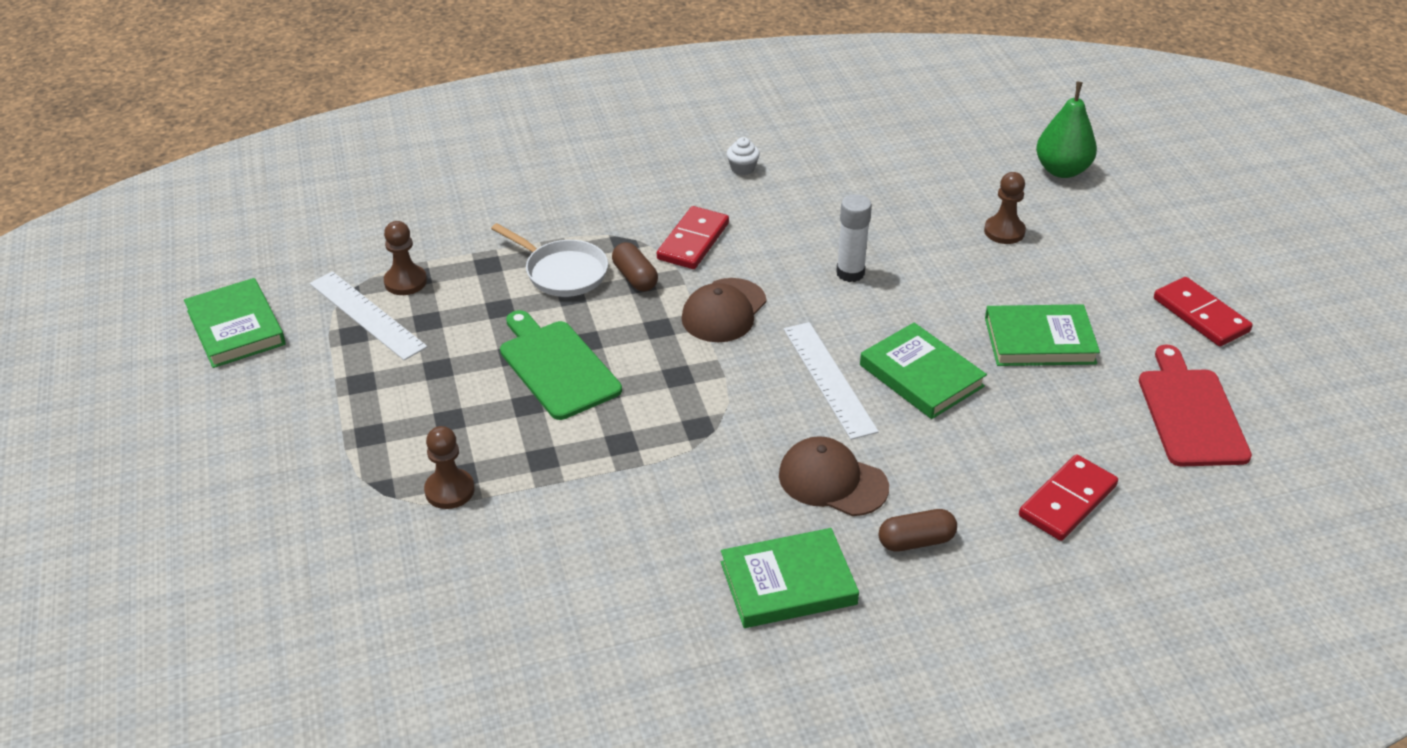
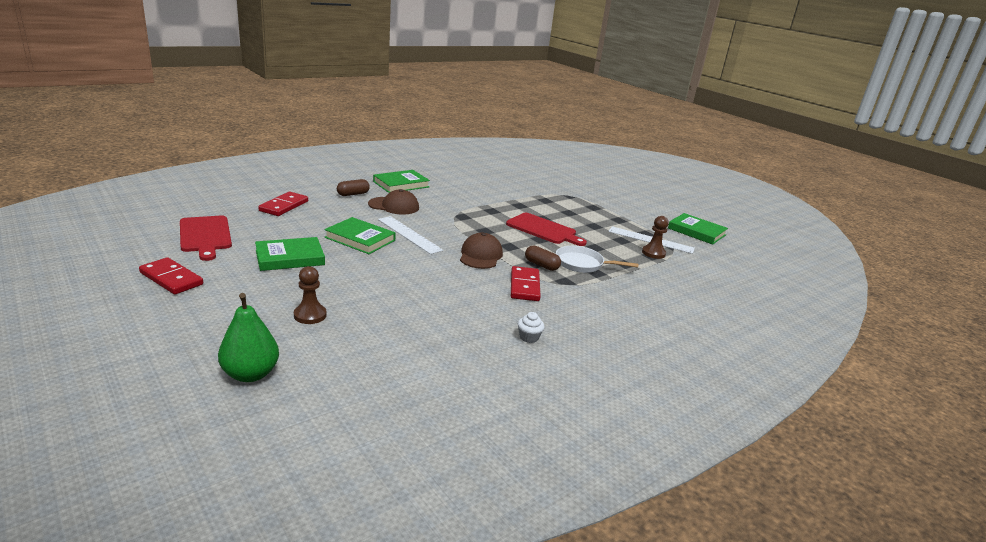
camera: 155 degrees right, 15 degrees down
(449, 490) = (544, 197): brown pawn -> none
(556, 367) = (543, 229): green cutting board -> red cutting board
(850, 273) = (416, 279): white glue stick -> none

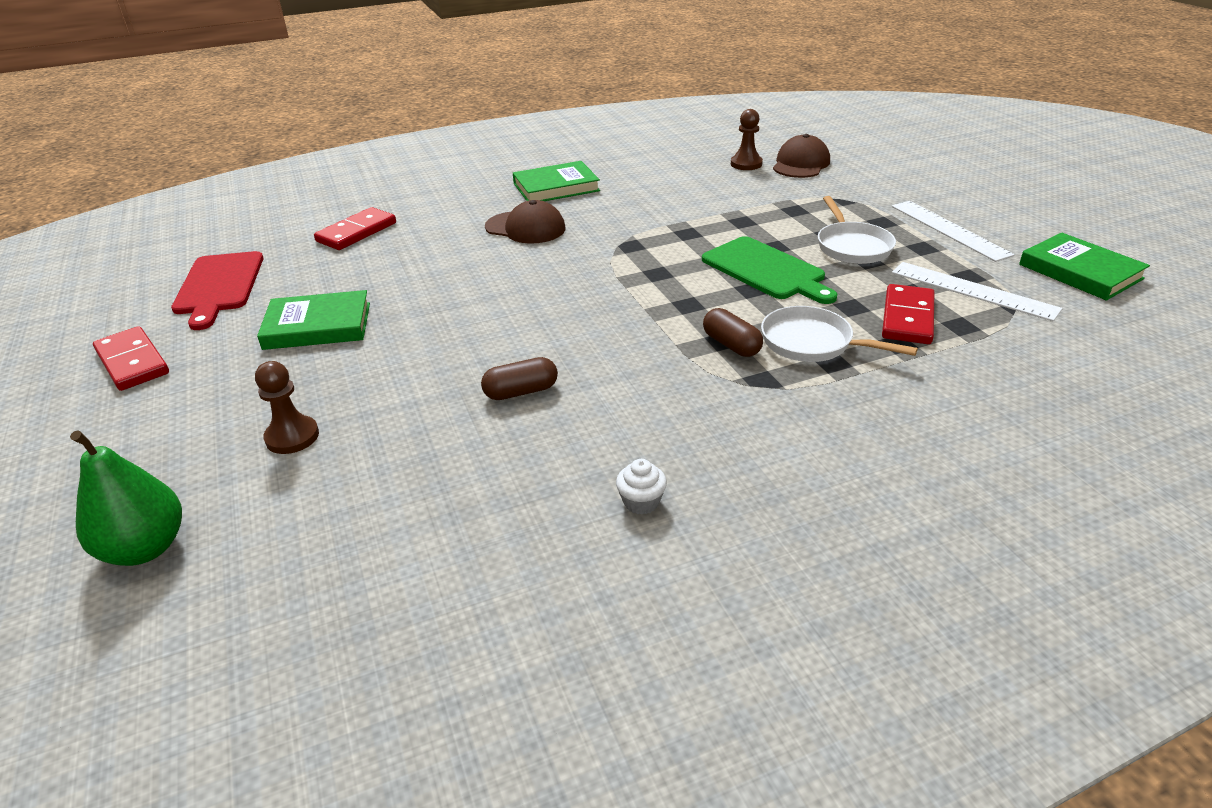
camera: 20 degrees right, 10 degrees up
(353, 194) = (471, 208): brown capsule -> brown capsule (521, 392)
(360, 239) = (442, 291): green book -> none
(409, 234) = (524, 282): white ruler -> white ruler (949, 230)
(480, 255) = (628, 323): brown cap -> brown cap (801, 164)
(524, 286) = (680, 389): red domino -> red domino (907, 318)
(543, 229) = (766, 270): red cutting board -> green cutting board
(583, 219) = (852, 246): none -> white pan
(653, 253) = (968, 320): brown pawn -> brown pawn (746, 164)

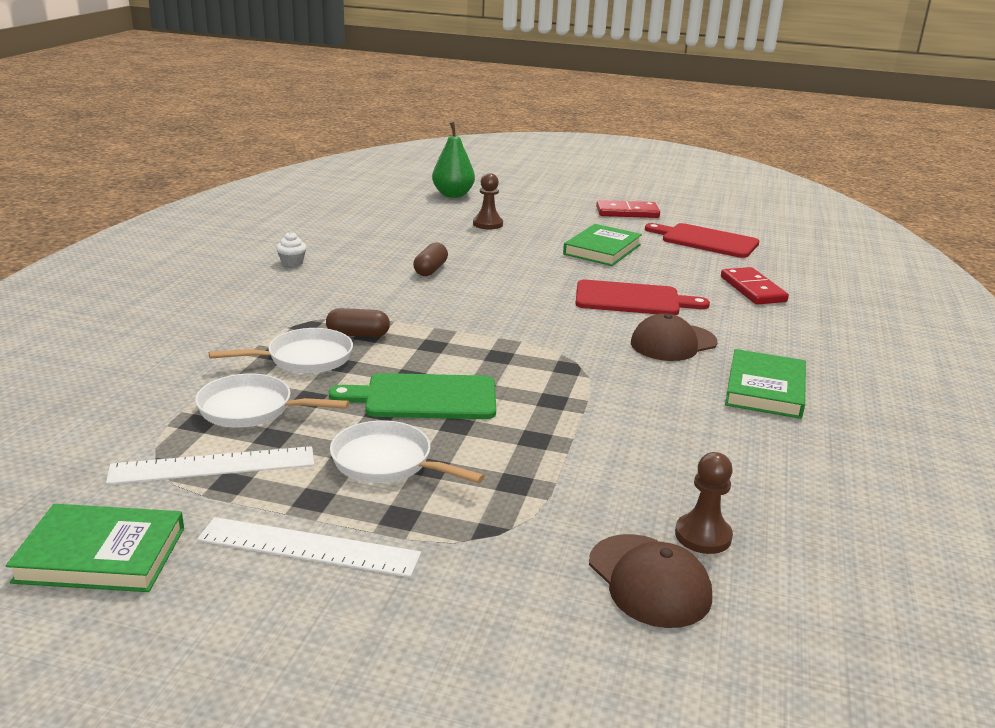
camera: 125 degrees right, 10 degrees down
(453, 267) = (632, 299): none -> red cutting board
(907, 318) = (251, 409): red domino -> white pan

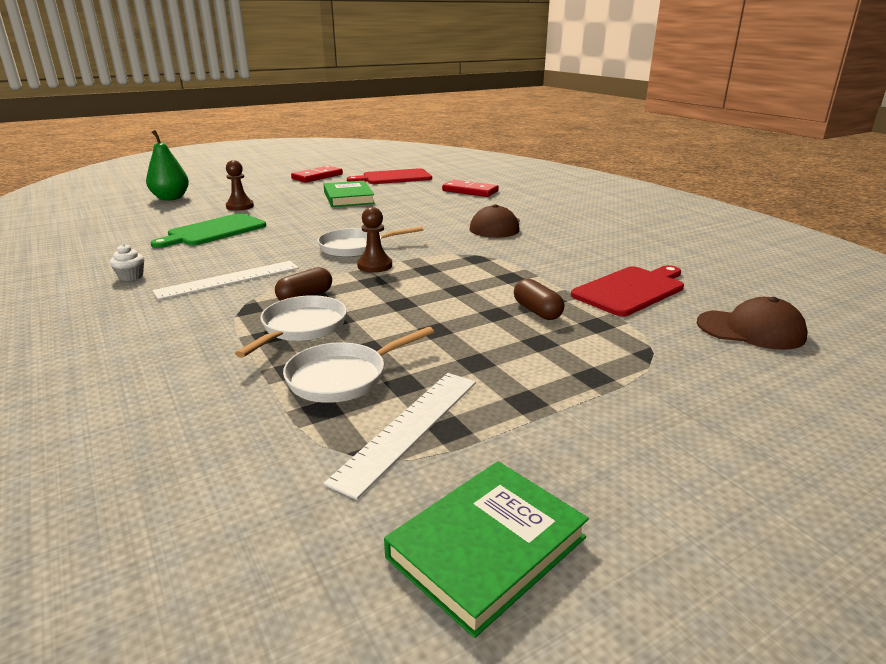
camera: 45 degrees left, 0 degrees up
(309, 547) = (595, 428): white ruler -> white ruler (228, 279)
(387, 462) = (511, 354): white pan -> white pan (355, 247)
(424, 398) = (441, 310): green cutting board -> green cutting board (214, 231)
(430, 270) = (262, 242): brown capsule -> brown capsule (537, 311)
(632, 299) = (425, 215): red cutting board -> red cutting board (630, 290)
(703, 536) = (716, 299): brown pawn -> brown pawn (374, 266)
(765, 389) = (581, 229): green book -> none

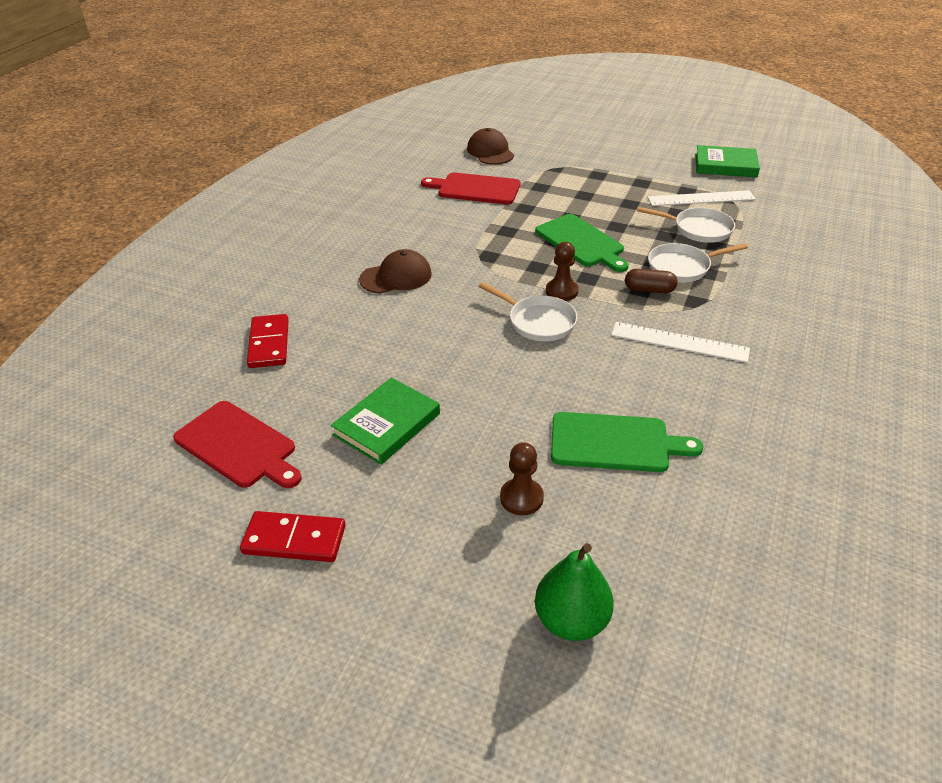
camera: 125 degrees left, 15 degrees up
(131, 276) = (753, 399): white cupcake -> none
(434, 300) = (581, 242): none -> green cutting board
(537, 311) = (548, 206): brown capsule -> none

